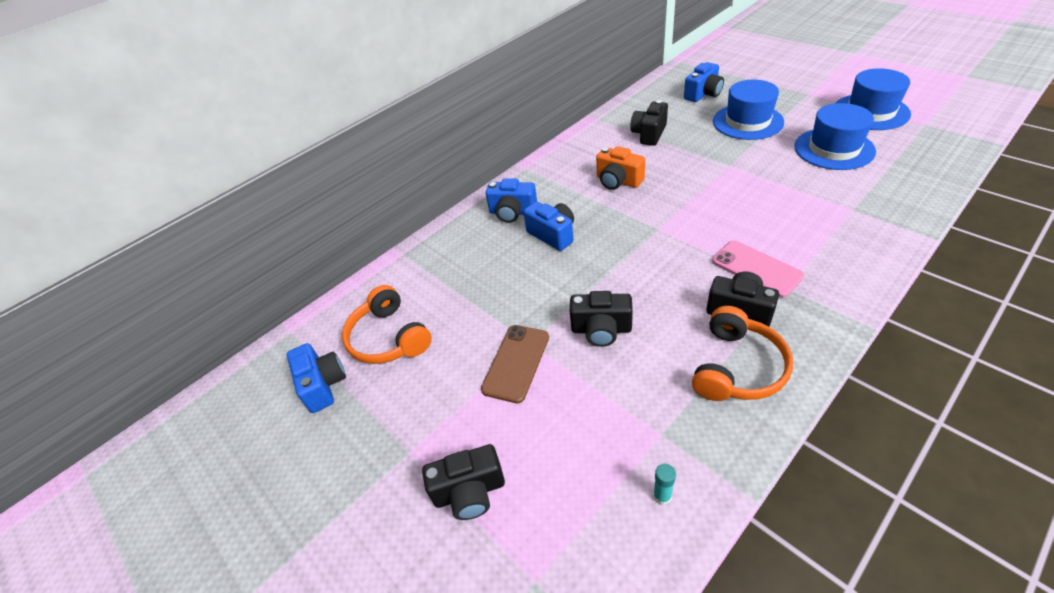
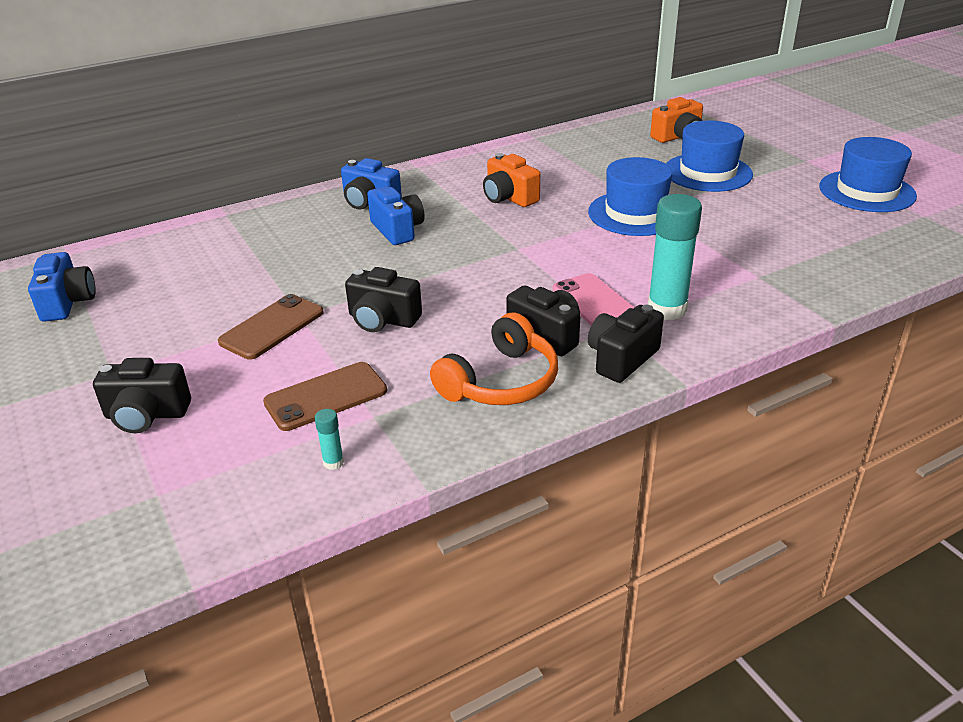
camera: 10 degrees right, 10 degrees down
(389, 338) = (159, 279): orange headphones -> none
(609, 425) = (326, 397): none -> brown phone
(649, 134) = (581, 162): black camera -> black camera (621, 359)
(703, 94) = (678, 137): blue camera -> orange camera
(810, 259) = (667, 309): none -> turquoise glue stick
(834, 149) = (788, 217): blue hat -> blue hat (635, 213)

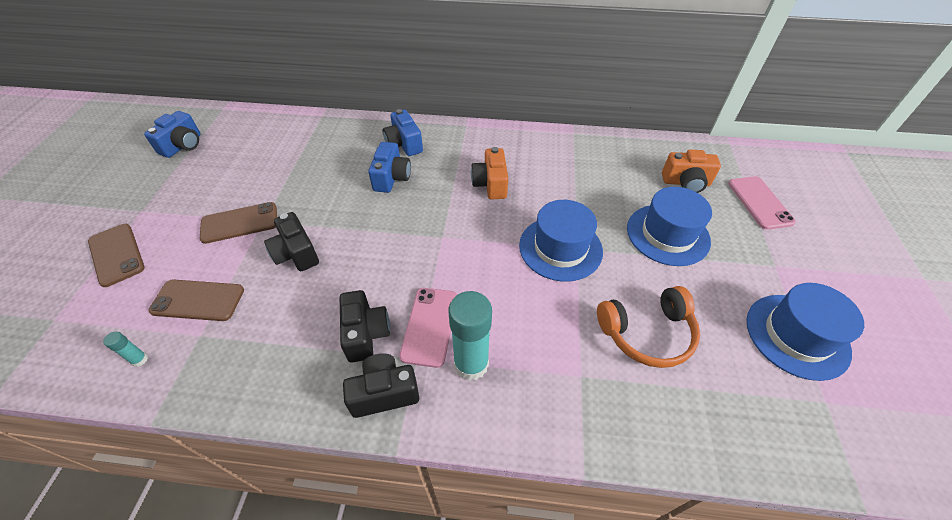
camera: 35 degrees right, 15 degrees up
(146, 415) = (116, 254): black camera -> brown phone
(501, 381) = (292, 358): orange headphones -> orange headphones (647, 333)
(748, 129) = (759, 202): none -> pink phone

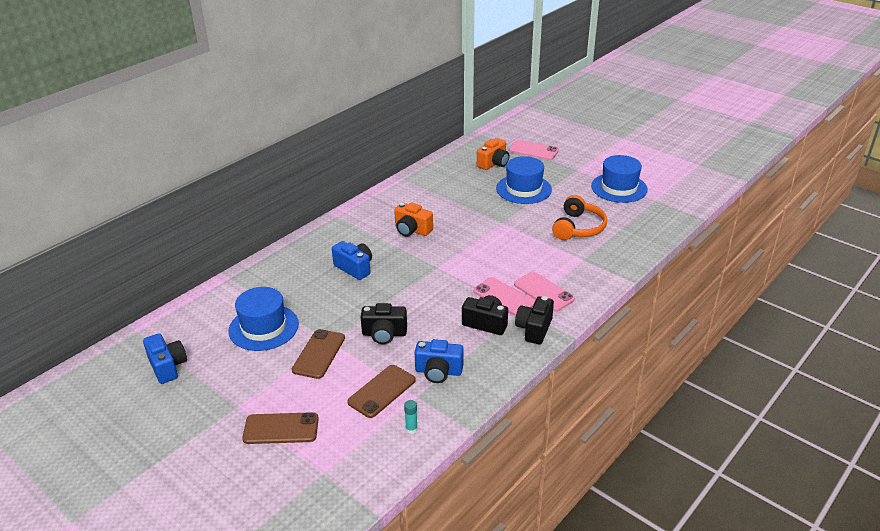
camera: 55 degrees left, 15 degrees down
(404, 144) = (323, 250): blue camera -> blue camera (438, 371)
(471, 364) = (543, 292): turquoise glue stick -> pink phone
(560, 248) = (495, 228): blue hat -> blue hat (263, 327)

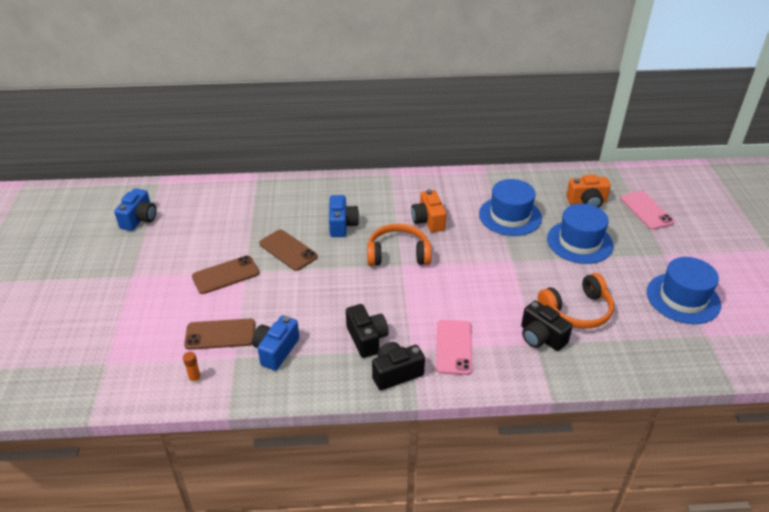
camera: 45 degrees right, 5 degrees up
(263, 327) = (224, 230): blue hat -> blue hat (510, 216)
(281, 429) = (130, 311): brown phone -> brown phone (288, 250)
(384, 334) = (285, 292): black camera -> black camera (541, 337)
(411, 429) = (195, 379): turquoise glue stick -> orange glue stick
(425, 262) = (398, 254): none -> orange headphones
(438, 371) = (276, 350): blue camera -> blue camera turned 60 degrees clockwise
(504, 297) = (414, 327): pink phone -> none

